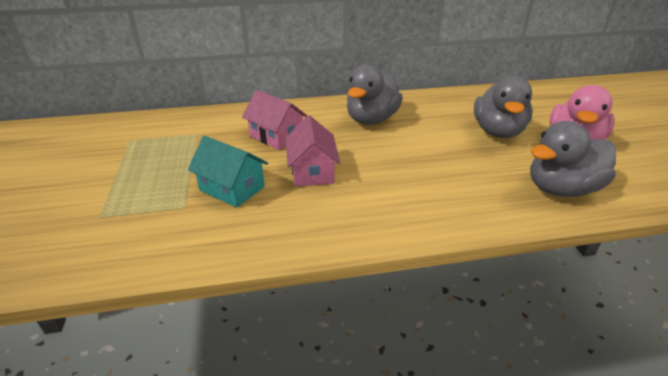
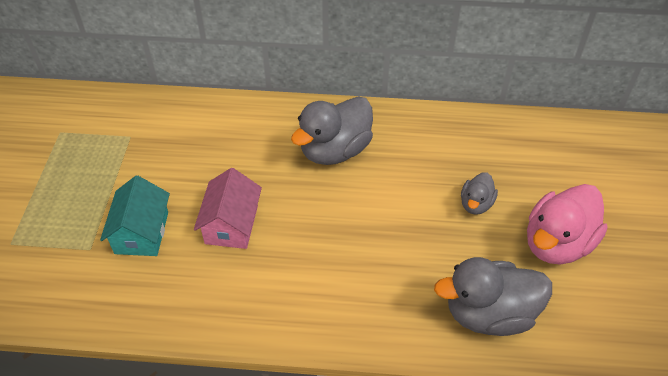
camera: 15 degrees right, 15 degrees up
(232, 188) = (141, 232): turquoise house -> turquoise house turned 45 degrees clockwise
(276, 136) = (214, 158): pink house -> none
(497, 132) = (476, 204): grey duck -> grey duck, size x0.52

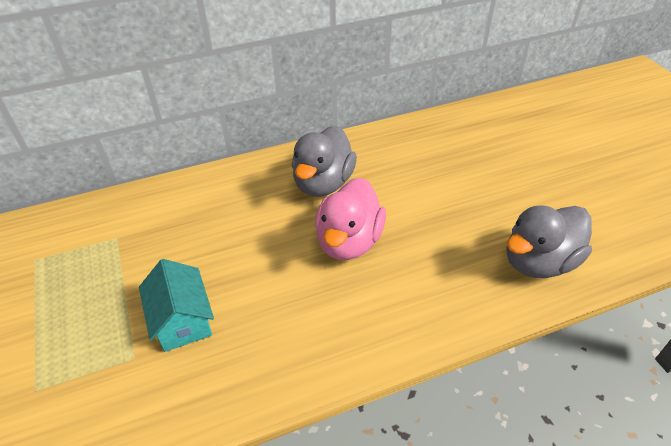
camera: 25 degrees left, 5 degrees down
(231, 224) = (269, 278): pink house -> none
(476, 204) = (466, 183): grey duck -> none
(557, 243) = (547, 190): pink duck -> pink duck (349, 241)

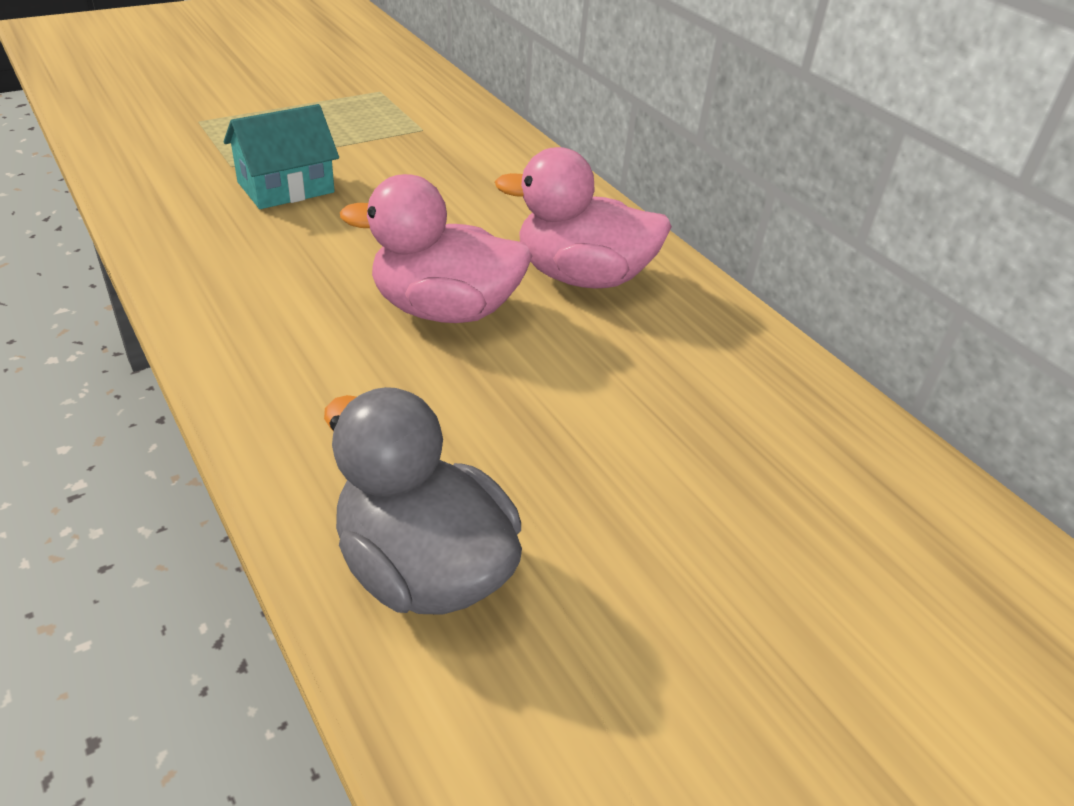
camera: 75 degrees right, 5 degrees down
(323, 183) = (582, 277): grey duck -> pink duck

